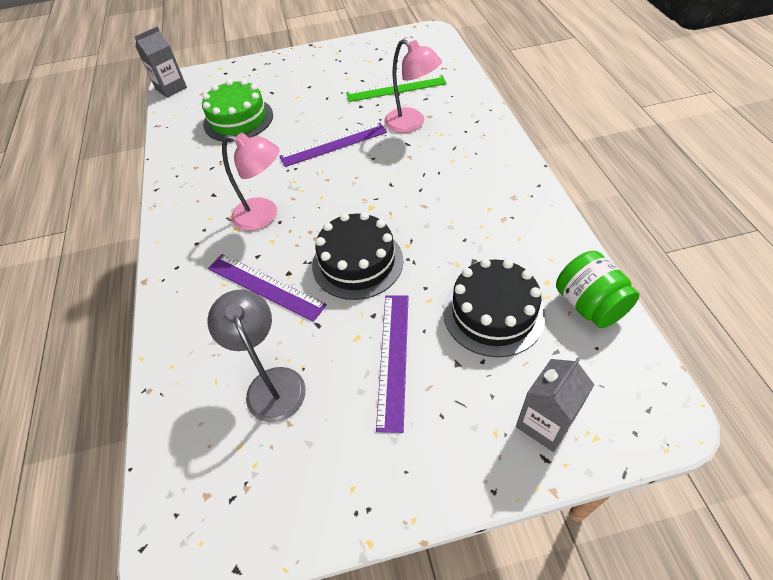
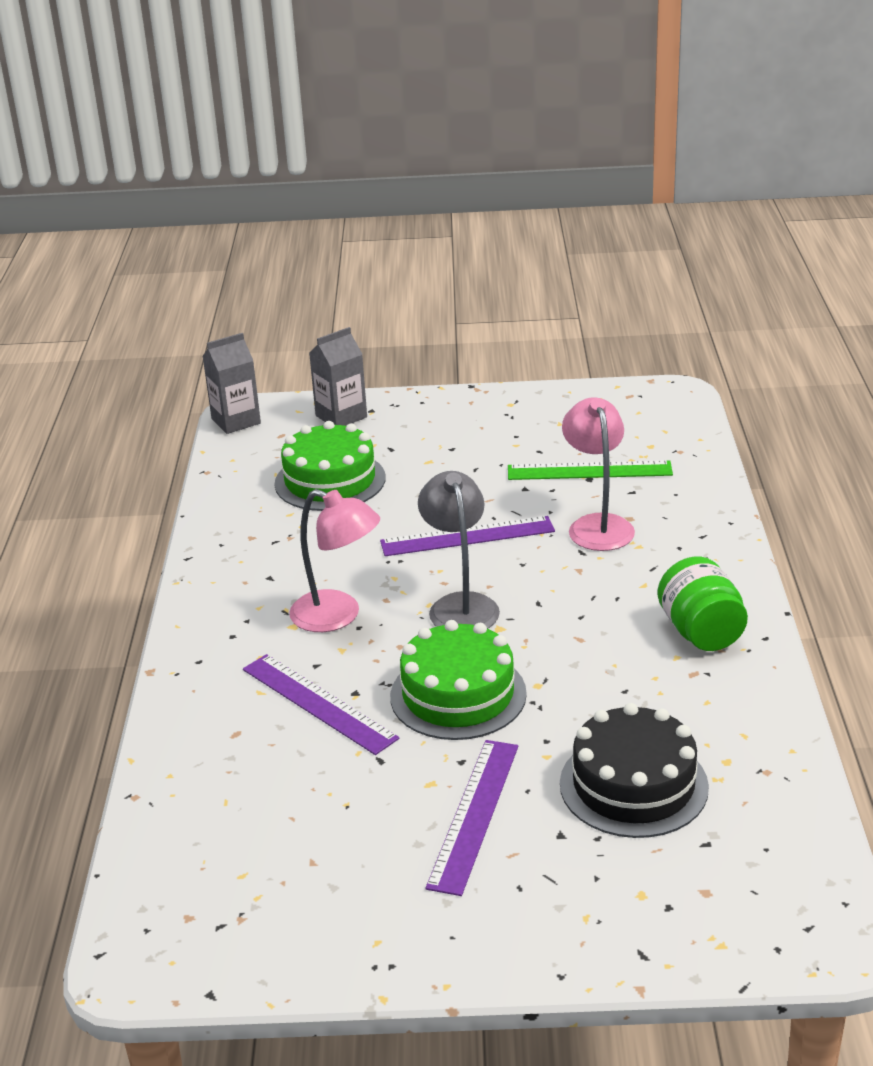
camera: 10 degrees right, 20 degrees down
(272, 383) = (300, 815): grey lamp -> grey lamp (460, 605)
(357, 262) = (458, 695): black cake -> green cake
(411, 124) = (597, 525): pink lamp -> pink lamp turned 150 degrees counterclockwise
(544, 423) = (657, 918): grey carton -> grey carton (341, 416)
(589, 305) = (777, 798): green jar -> green jar (701, 632)

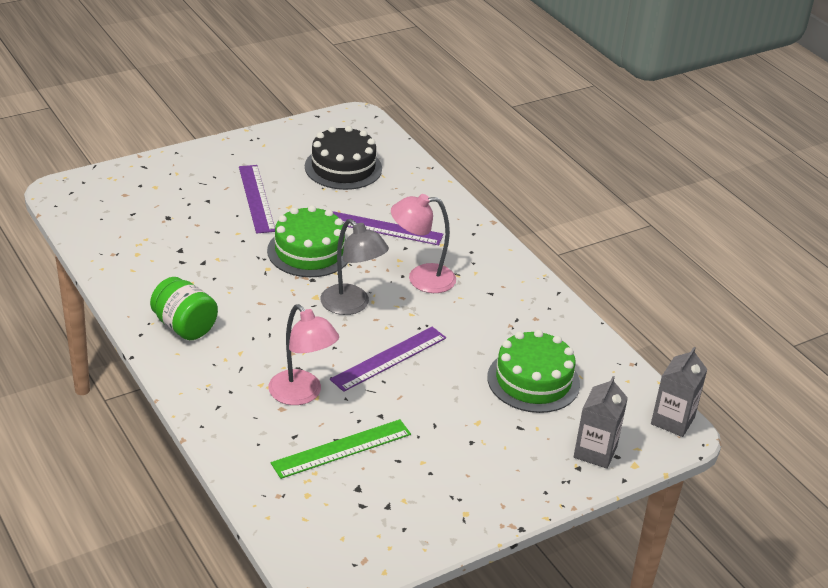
camera: 145 degrees right, 5 degrees up
(633, 785) = (182, 230): black cake -> black cake (343, 167)

